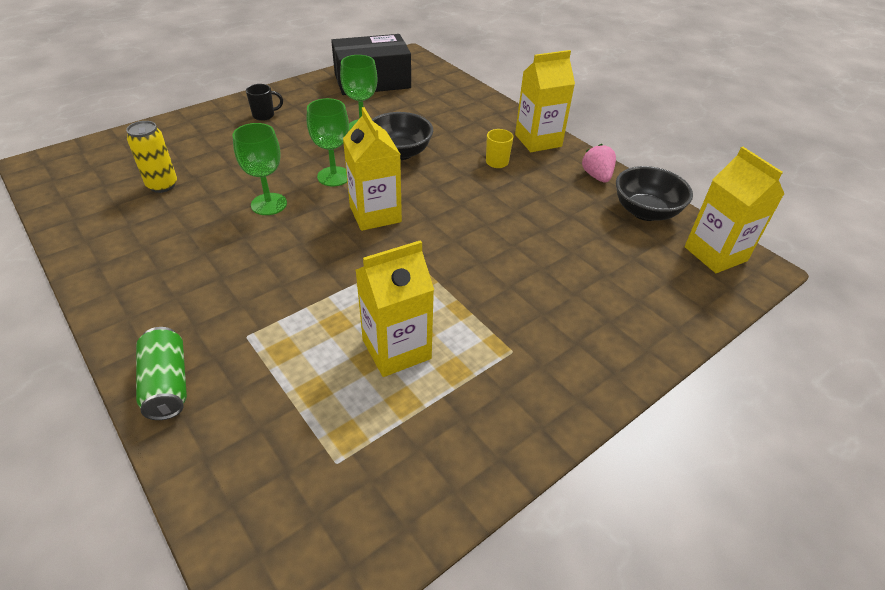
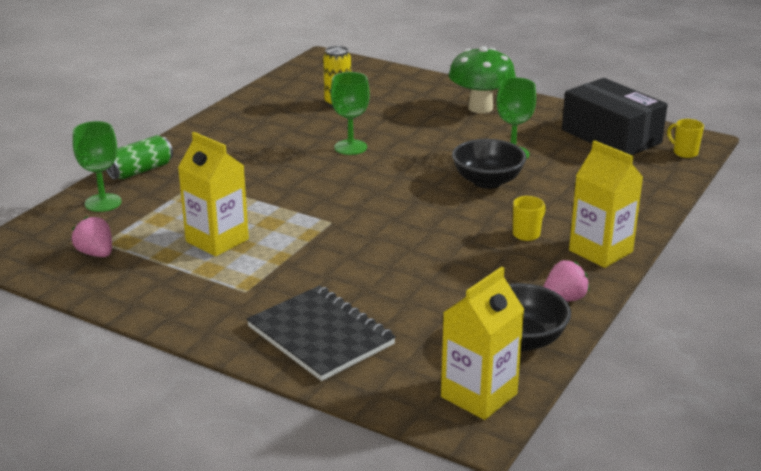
camera: 70 degrees right, 15 degrees down
(264, 115) = (480, 108): black mug -> green mushroom
(334, 176) = (416, 162): green goblet -> green goblet (103, 203)
(360, 476) = (96, 253): none -> pink strawberry
(375, 214) = (377, 193): yellow carton -> none
(421, 66) = (684, 153): none -> yellow mug
(611, 317) = (320, 335): none -> black notebook

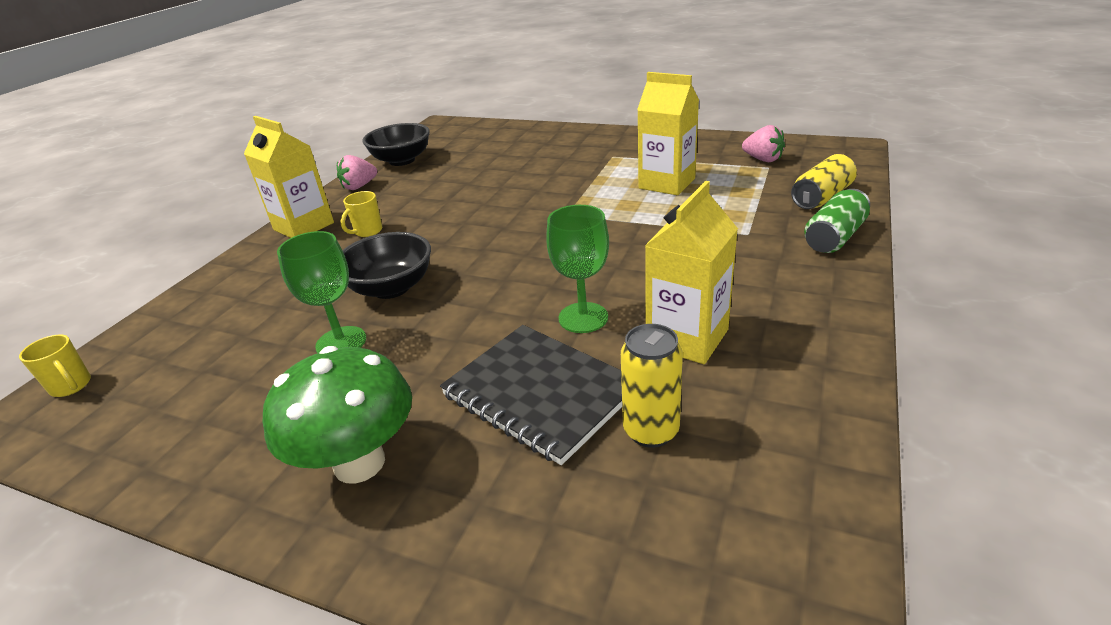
camera: 175 degrees right, 5 degrees up
(103, 203) = (821, 197): green goblet -> yellow can
(320, 335) = (542, 143): black notebook -> black notebook (540, 393)
(479, 395) = (436, 134): yellow carton -> yellow carton (687, 338)
(611, 136) = (157, 410): black box -> none

